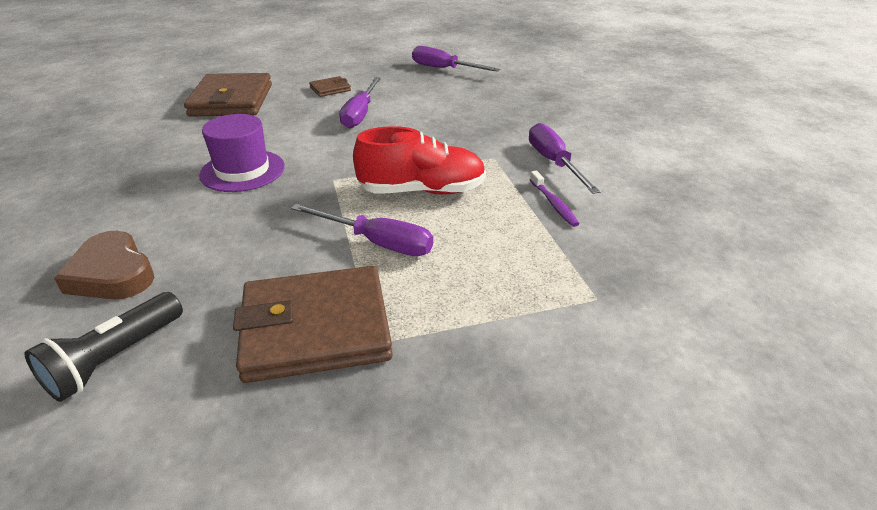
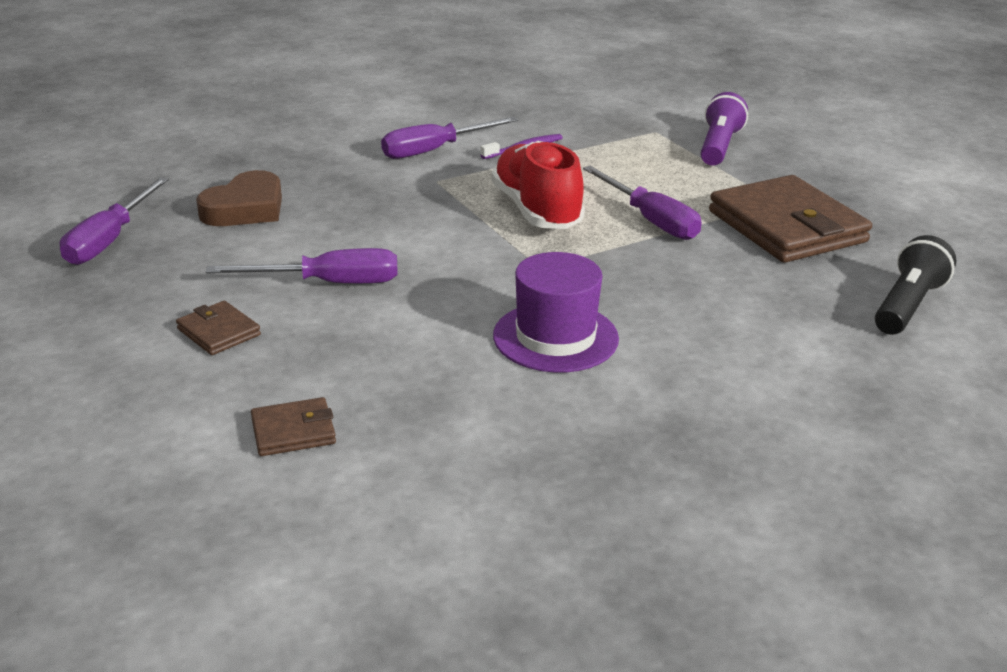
camera: 105 degrees left, 5 degrees down
(112, 274) = (821, 353): brown heart -> brown heart (245, 208)
(114, 359) = (907, 305): black flashlight -> black flashlight turned 75 degrees counterclockwise
(231, 100) = (293, 431): brown wallet -> brown wallet, size x0.45
(377, 243) = (650, 220): purple screwdriver -> purple screwdriver turned 135 degrees clockwise
(544, 341) = (719, 146): none -> purple flashlight

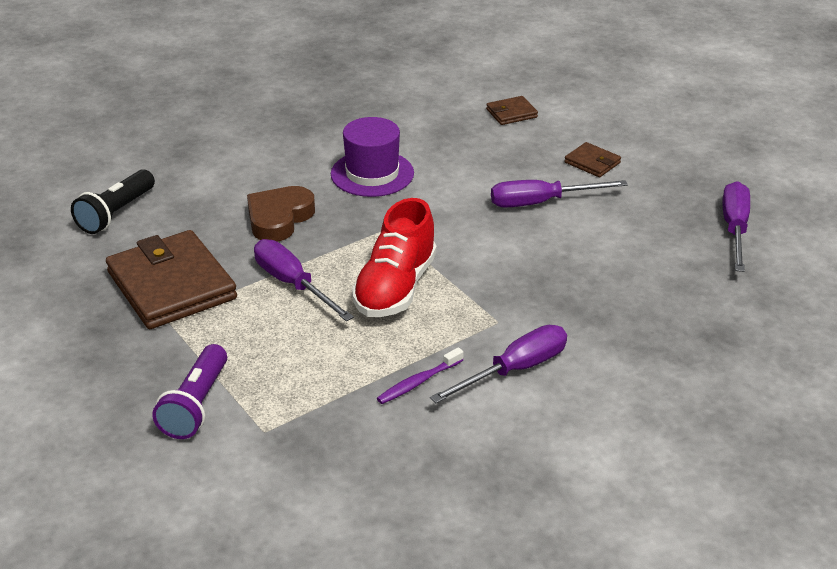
camera: 175 degrees right, 5 degrees up
(245, 208) = (653, 270): brown heart -> brown heart (279, 218)
(536, 210) = (395, 288): red shoe -> red shoe turned 45 degrees clockwise

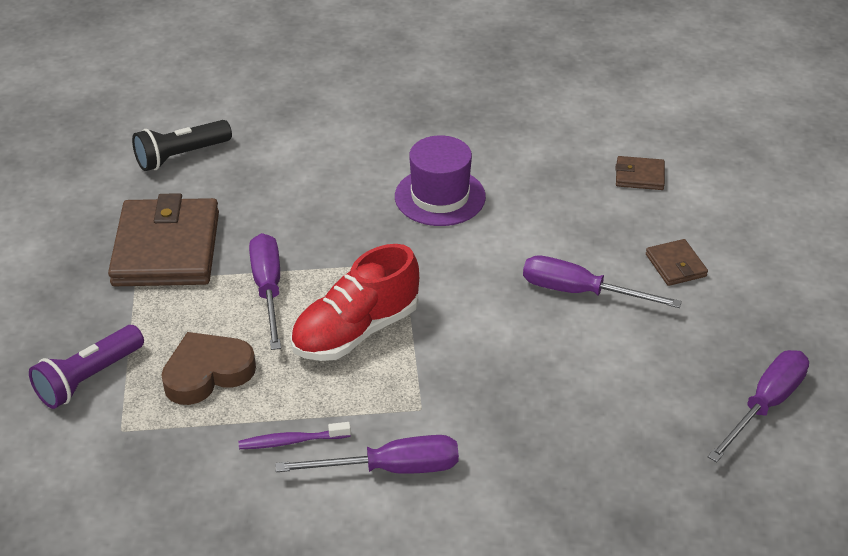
camera: 30 degrees right, 5 degrees up
(279, 218) = (314, 214): brown heart -> brown heart (207, 373)

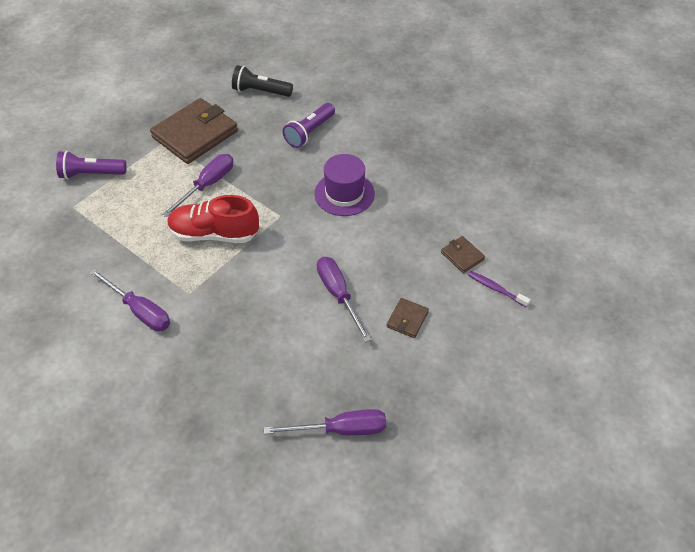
camera: 45 degrees right, 10 degrees up
(207, 373) = (133, 206): brown heart -> none
(291, 441) = (121, 264): purple toothbrush -> purple toothbrush (496, 289)
(308, 163) = (309, 132): none -> purple flashlight

